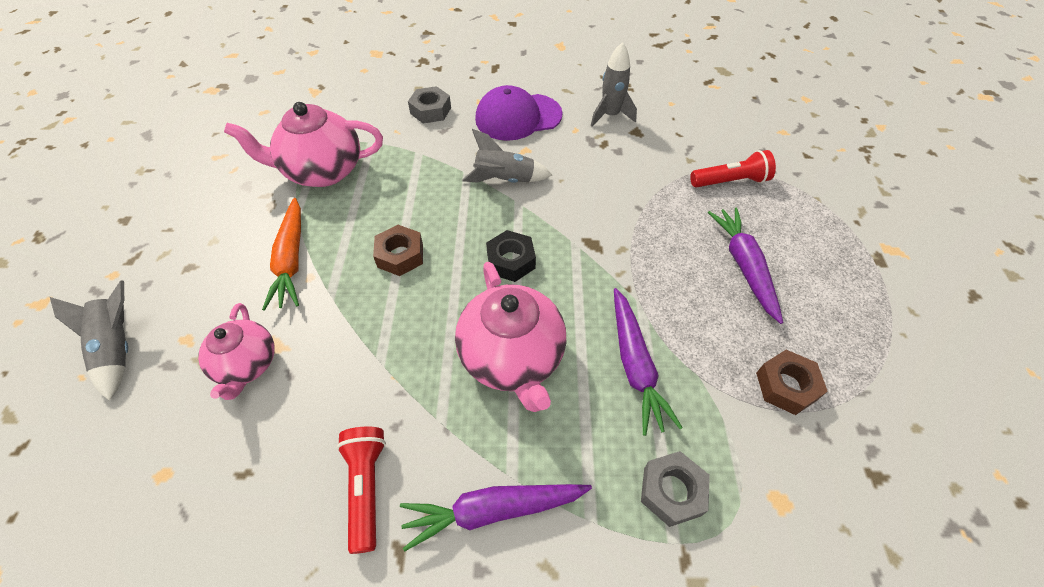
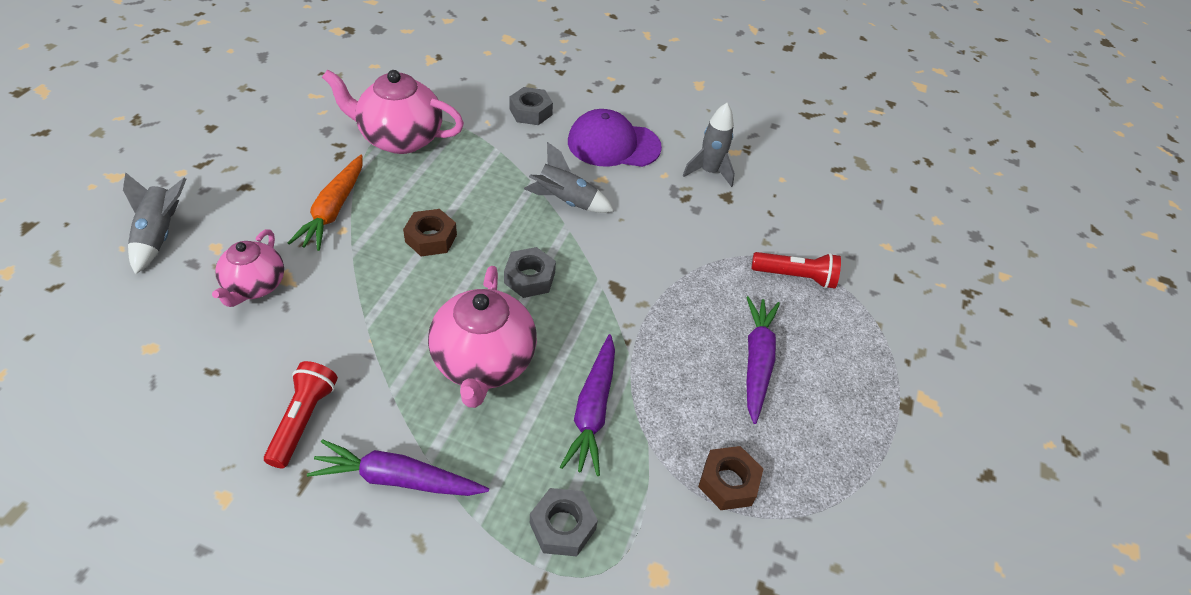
camera: 15 degrees right, 5 degrees down
(511, 261) = (529, 278): black nut -> grey nut

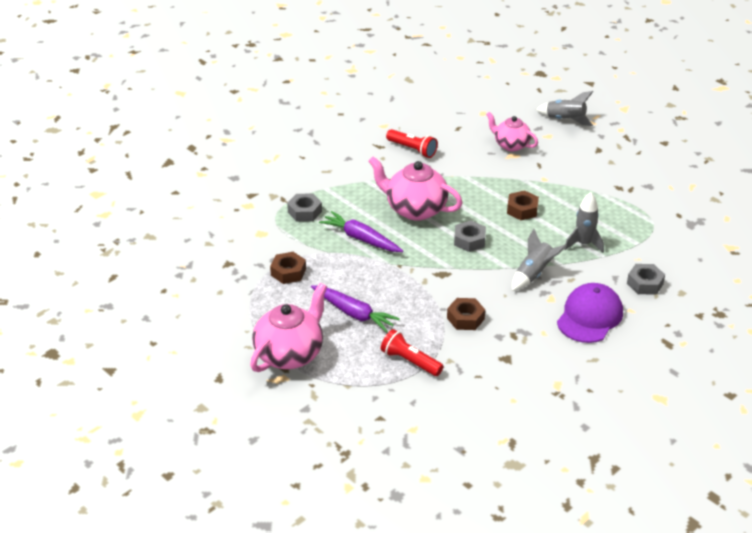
camera: 120 degrees right, 10 degrees down
(333, 210) = (564, 178): orange carrot -> none
(398, 479) = (362, 170): purple carrot -> none
(400, 138) = (629, 215): pink teapot -> pink teapot (290, 354)
(687, 245) = (465, 318): none -> brown nut
(709, 172) = (538, 359): grey rocket -> grey rocket (583, 244)
(795, 276) = (410, 361): red flashlight -> red flashlight turned 90 degrees clockwise

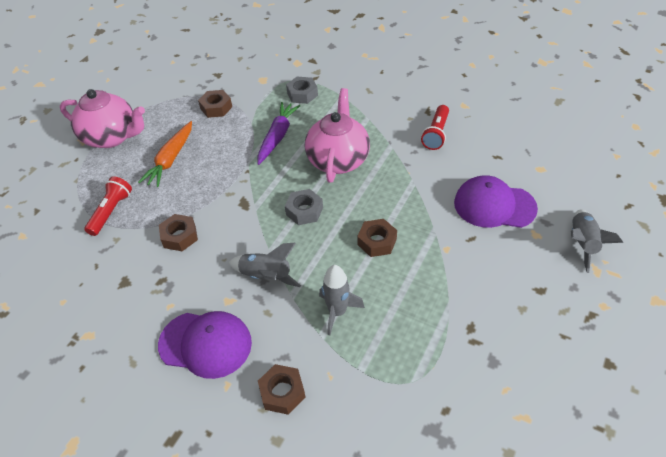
camera: 75 degrees right, 10 degrees up
(353, 313) = (171, 159): purple carrot -> orange carrot
(511, 145) = (494, 205): pink teapot -> purple cap
(645, 283) = (282, 392): grey nut -> brown nut

